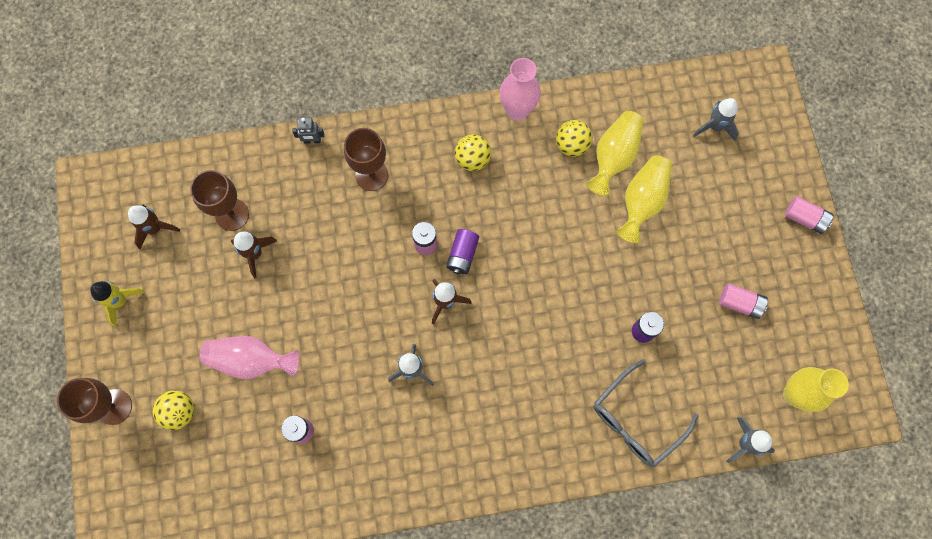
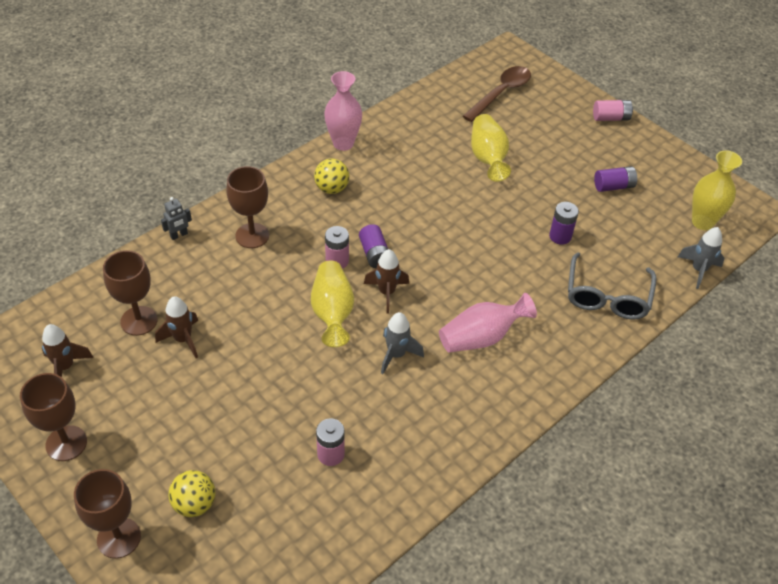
camera: 35 degrees left, 25 degrees down
(120, 301) = (66, 443): yellow rocket -> brown goblet
(250, 360) = (238, 424): pink vase -> pink vase (481, 337)
(571, 145) = (404, 147): yellow ball -> none
(613, 157) = (443, 140): yellow vase -> yellow vase (332, 312)
(715, 127) = (501, 93): grey rocket -> brown spoon
(739, 303) = (613, 186): pink battery -> purple battery

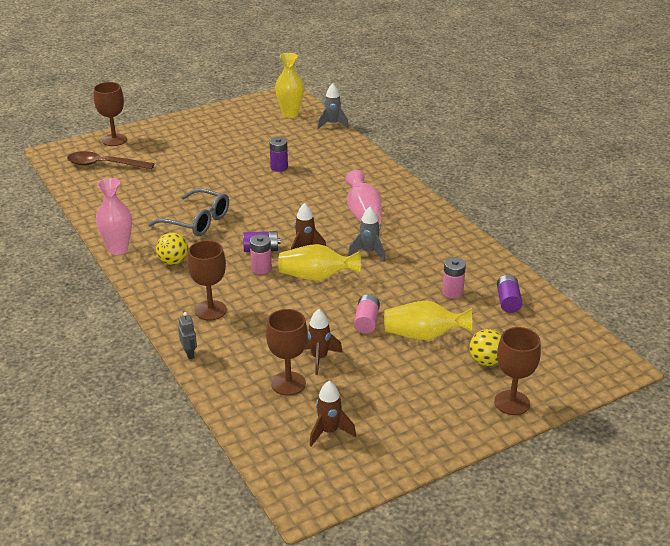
camera: 75 degrees left, 15 degrees down
(66, 443) = (415, 432): brown goblet -> brown goblet (114, 140)
(488, 158) = (179, 183): yellow vase -> yellow vase (423, 335)
(501, 93) = (104, 165): brown spoon -> brown spoon turned 45 degrees counterclockwise
(607, 296) = (343, 160): grey glasses -> grey glasses (197, 221)
(610, 118) = (165, 125): pink battery -> pink battery (366, 322)
(613, 186) = (239, 138): purple battery -> purple battery (508, 301)

